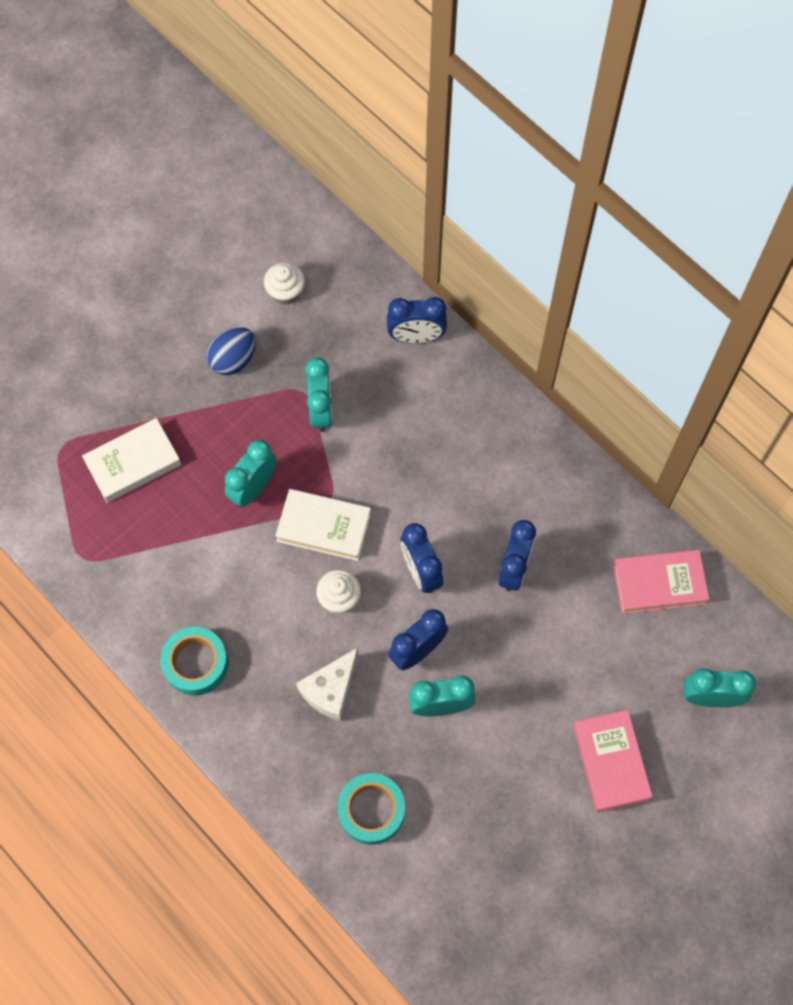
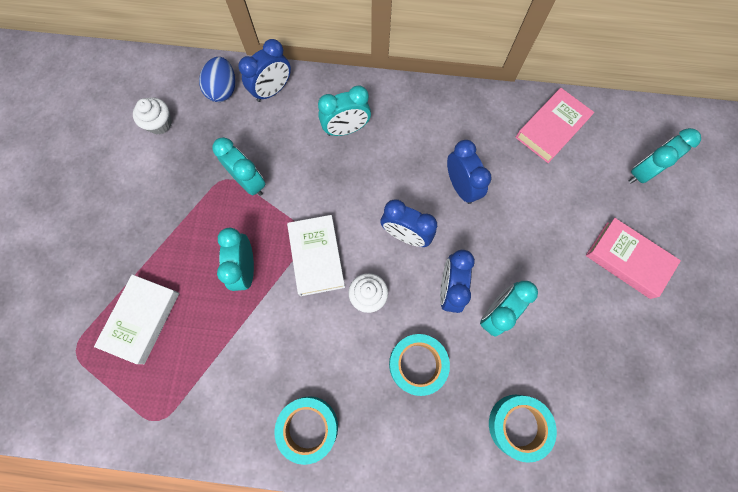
camera: 40 degrees left, 5 degrees up
(233, 360) = (159, 193): blue egg -> blue egg (223, 90)
(324, 527) = (316, 257): white book -> white book turned 75 degrees counterclockwise
(331, 690) = (417, 364): white cheese -> turquoise tape
(453, 429) = (346, 129): none -> turquoise clock

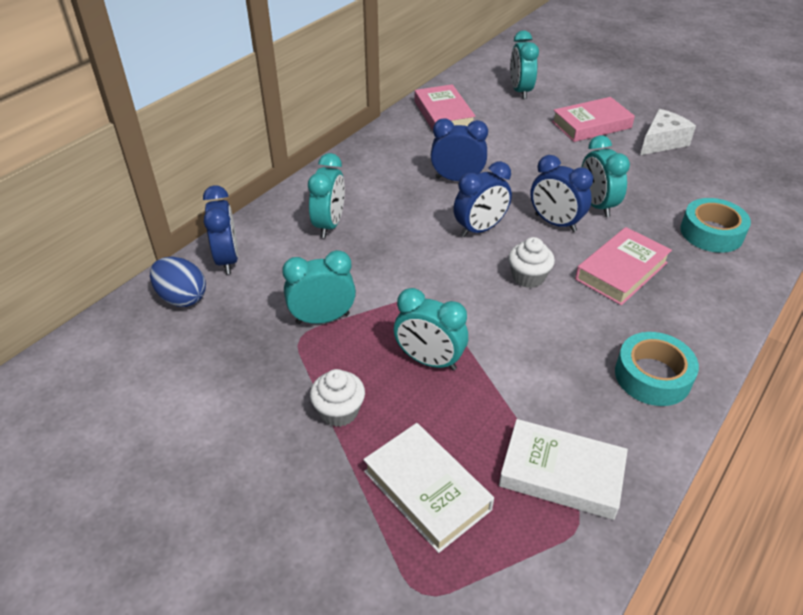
camera: 60 degrees left, 30 degrees down
(159, 124) = (164, 372): white cupcake -> white cupcake (339, 411)
(316, 257) = (457, 298): white book -> white book (561, 474)
(417, 364) = (621, 271): turquoise tape -> pink book
(644, 336) = (662, 142): none -> white cheese

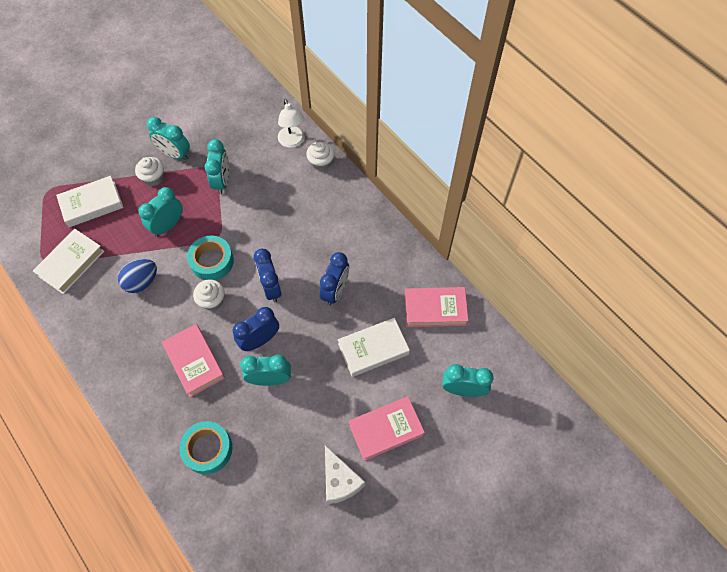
camera: 105 degrees right, 20 degrees up
(182, 298) = (266, 118): blue egg -> blue egg (142, 282)
(227, 259) = (292, 141): blue clock -> white lamp
(262, 225) = (321, 162): none -> white cupcake
(329, 225) = (308, 199): turquoise clock -> turquoise clock (175, 154)
(512, 144) = (373, 349): none -> white book
(591, 125) = (386, 429): pink book -> pink book turned 75 degrees clockwise
(652, 376) = (105, 336): turquoise tape -> turquoise tape (212, 261)

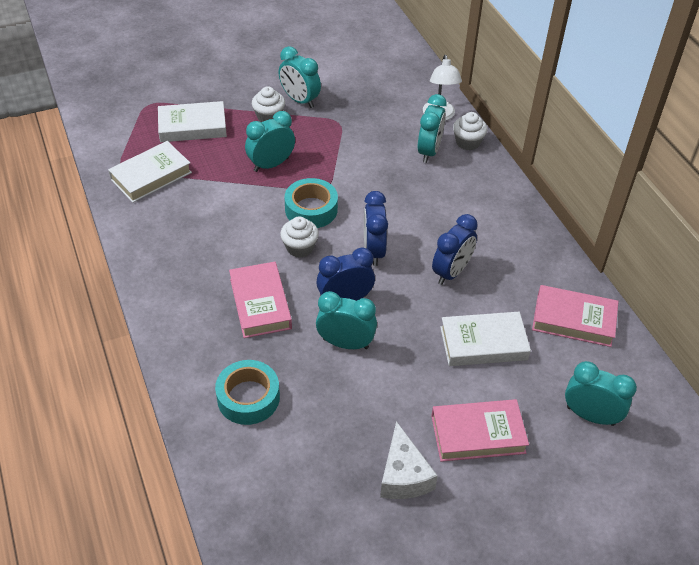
camera: 15 degrees right, 15 degrees down
(142, 282) = (224, 211): blue egg -> none
(222, 181) = (346, 136): turquoise clock -> turquoise clock (429, 151)

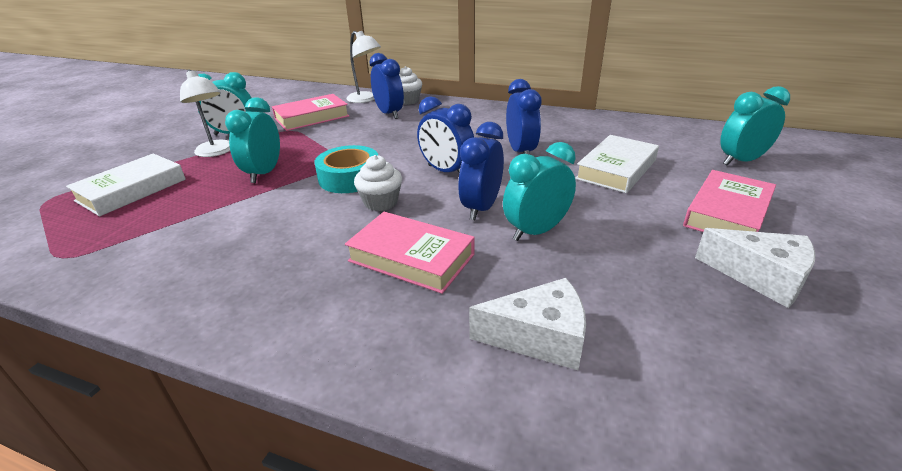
camera: 45 degrees left, 15 degrees down
(151, 176) = (119, 243): white book -> none
(248, 397) = (539, 337): turquoise tape -> white cheese
(269, 117) = (216, 152): white cupcake -> white lamp
(429, 151) = (389, 114): turquoise clock -> blue clock
(573, 320) = (630, 131): pink book -> pink book (312, 117)

